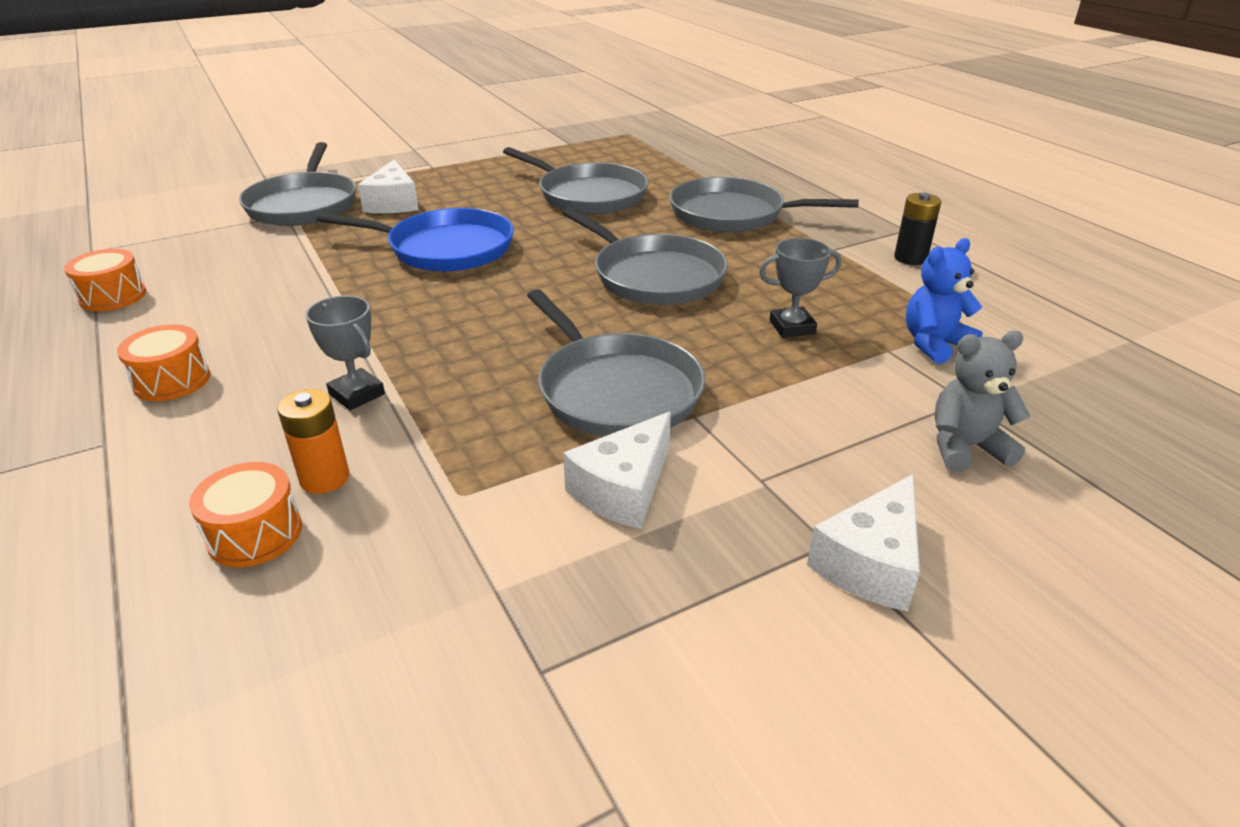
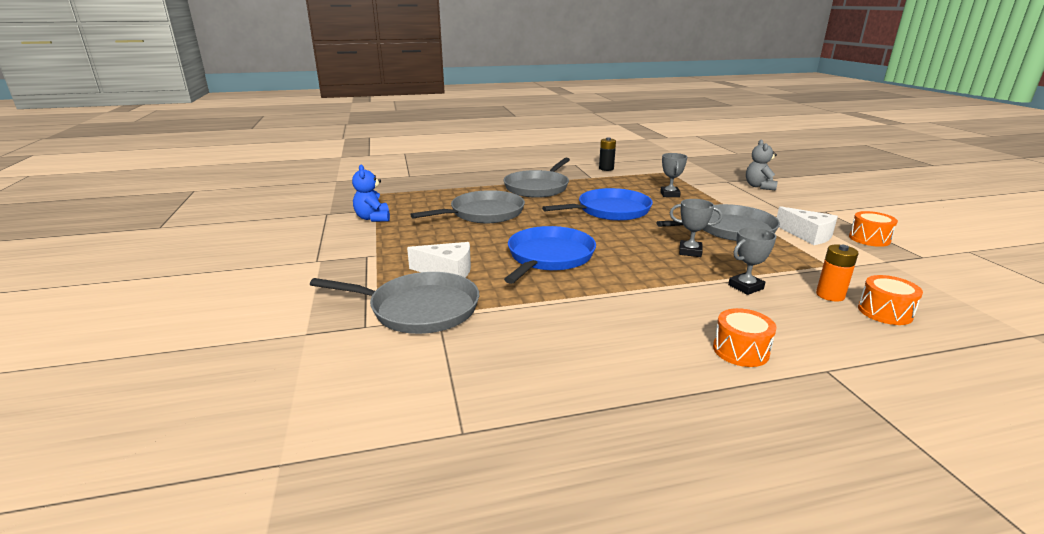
camera: 75 degrees left, 10 degrees down
(113, 296) = (591, 398): orange drum -> orange drum (869, 239)
(490, 348) = (690, 251): none -> grey trophy
(654, 276) = (610, 210): grey pan -> blue pan
(870, 563) = (832, 207): white cheese -> none
(934, 344) = (685, 178): blue teddy bear -> blue teddy bear (373, 218)

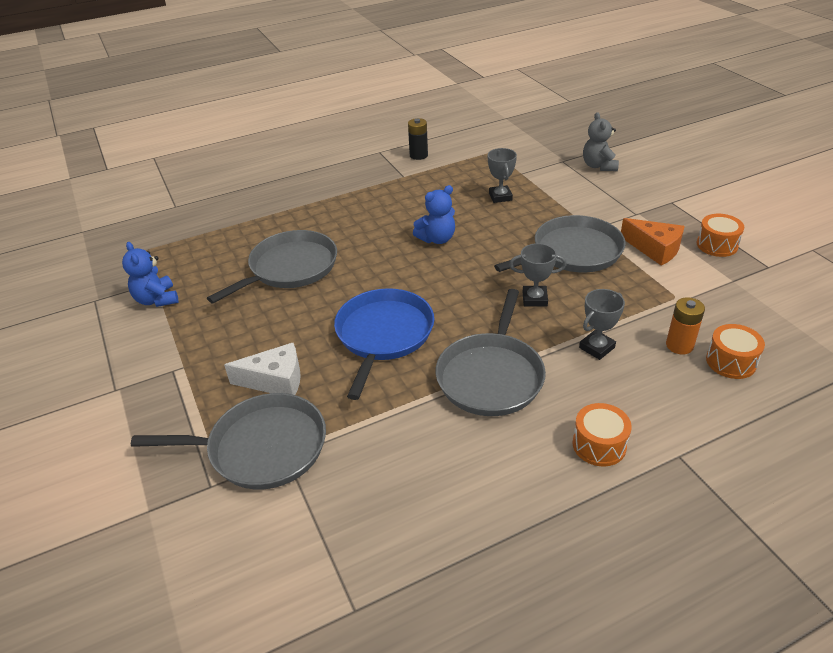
camera: 10 degrees left, 15 degrees up
(538, 187) = (343, 206): grey pan -> grey pan (491, 375)
(610, 210) = (437, 239): blue pan -> blue teddy bear
(808, 235) = (655, 249): white cheese -> orange cheese

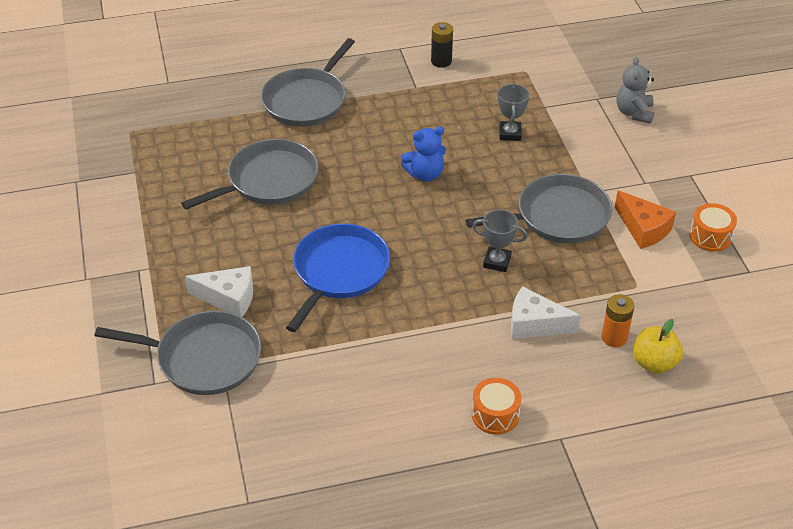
camera: 10 degrees right, 5 degrees up
(157, 300) = (134, 192): blue teddy bear -> none
(491, 375) = (425, 332): grey pan -> grey pan (307, 100)
(597, 347) = (534, 324): grey trophy -> white cheese
(731, 362) = (654, 363): orange drum -> yellow apple

